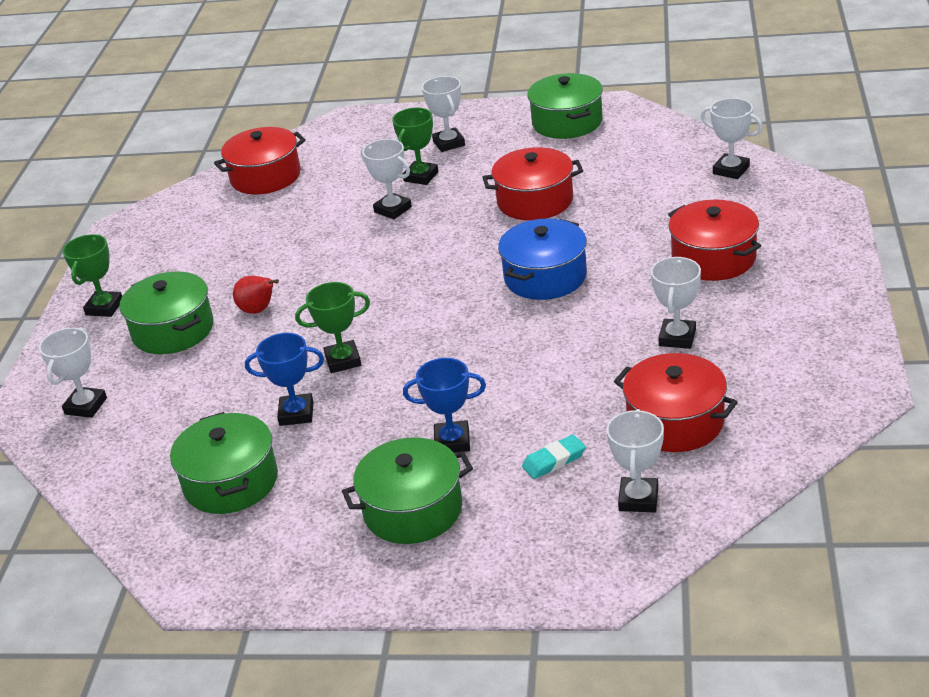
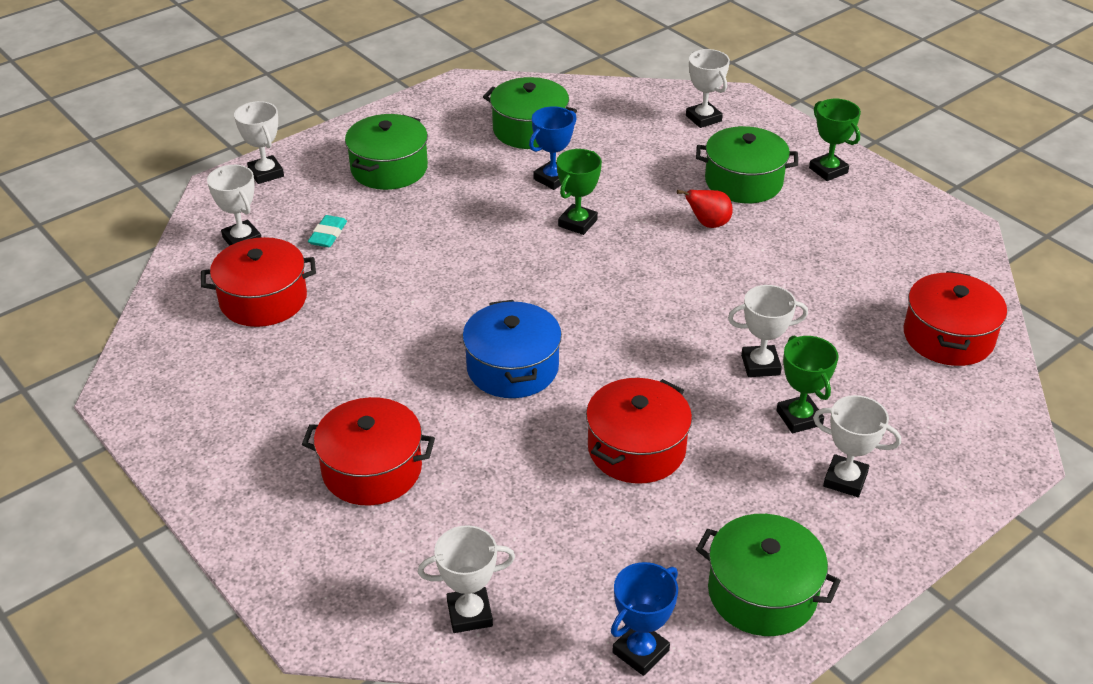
camera: 130 degrees right, 5 degrees up
(452, 442) = (416, 213): blue trophy -> blue trophy (640, 651)
(677, 338) = (327, 367): white trophy -> white trophy (266, 173)

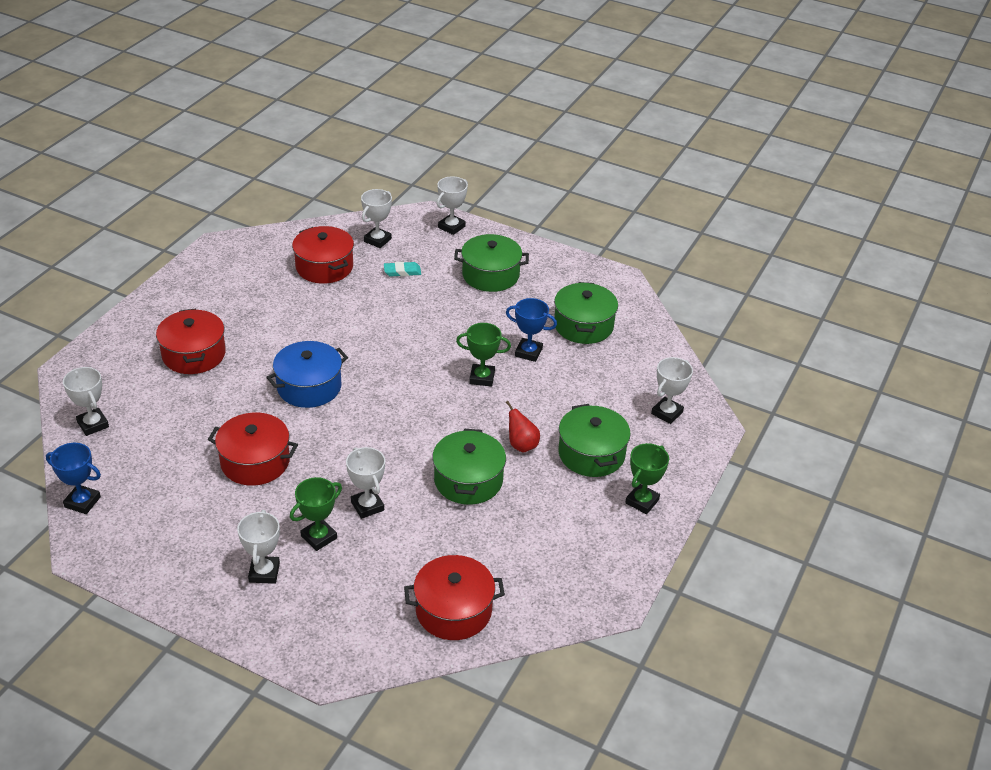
camera: 65 degrees right, 0 degrees up
(762, 593) = (145, 548): green pot -> green pot (468, 480)

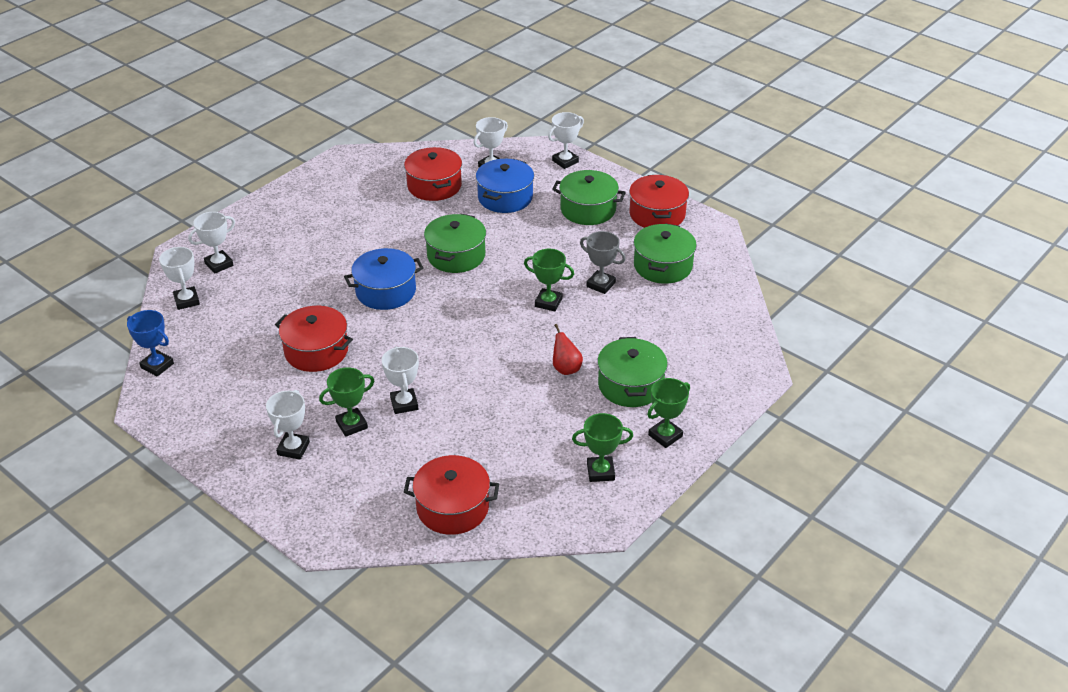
camera: 15 degrees right, 0 degrees up
(194, 354) = (292, 250): red pot -> red pot (657, 214)
(402, 271) = (505, 197): turquoise eraser -> blue pot
(468, 480) = (504, 393): green pot -> green pot (456, 255)
(528, 352) = (600, 284): blue trophy -> grey trophy
(591, 549) = (600, 472): none -> green trophy
(667, 413) = (718, 357): white trophy -> white trophy (219, 264)

